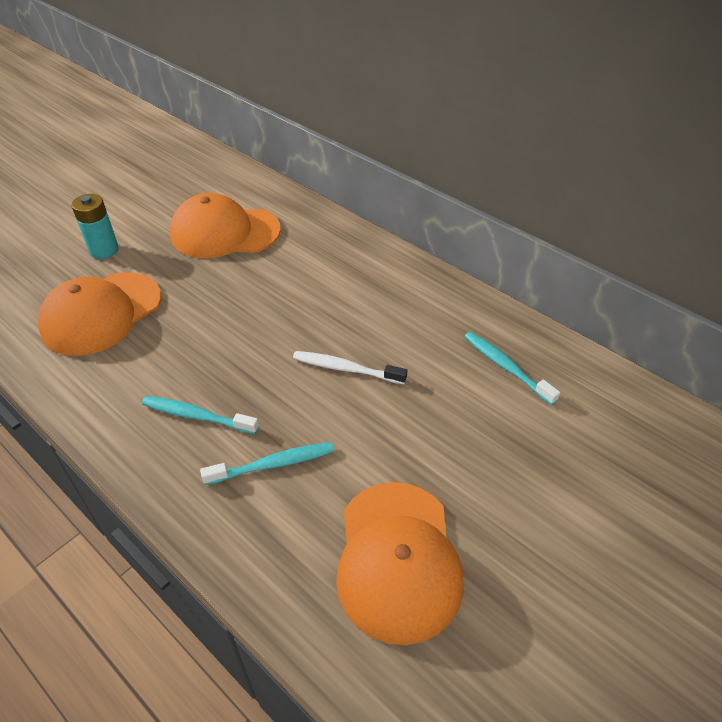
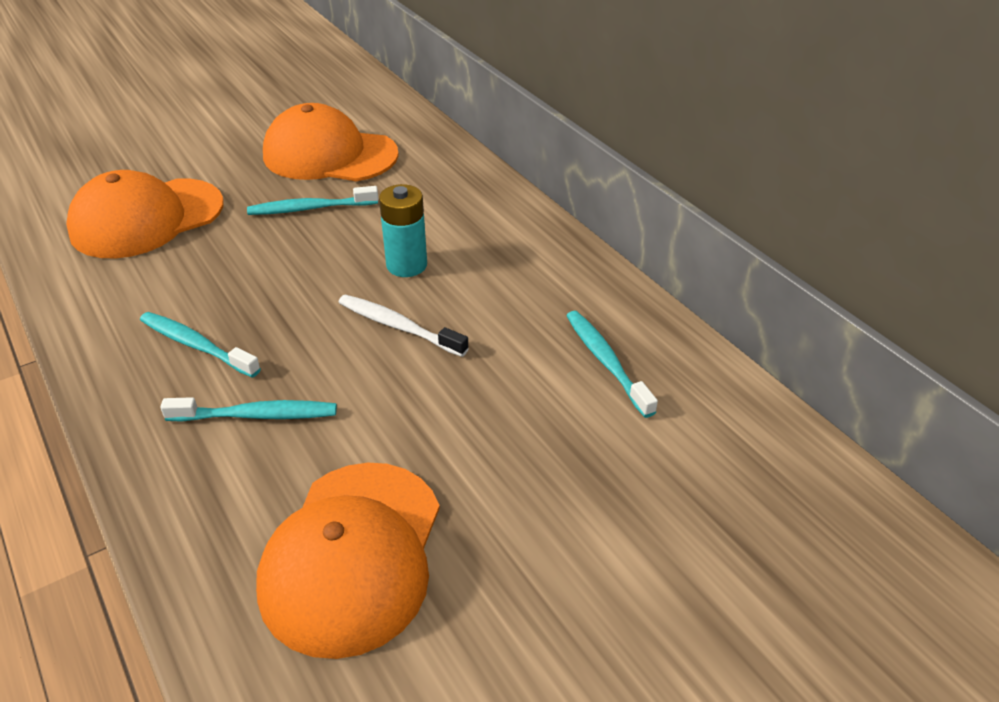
camera: 15 degrees right, 5 degrees down
(104, 250) = (184, 153): turquoise battery -> turquoise battery (406, 265)
(231, 282) = (310, 208): none -> turquoise toothbrush

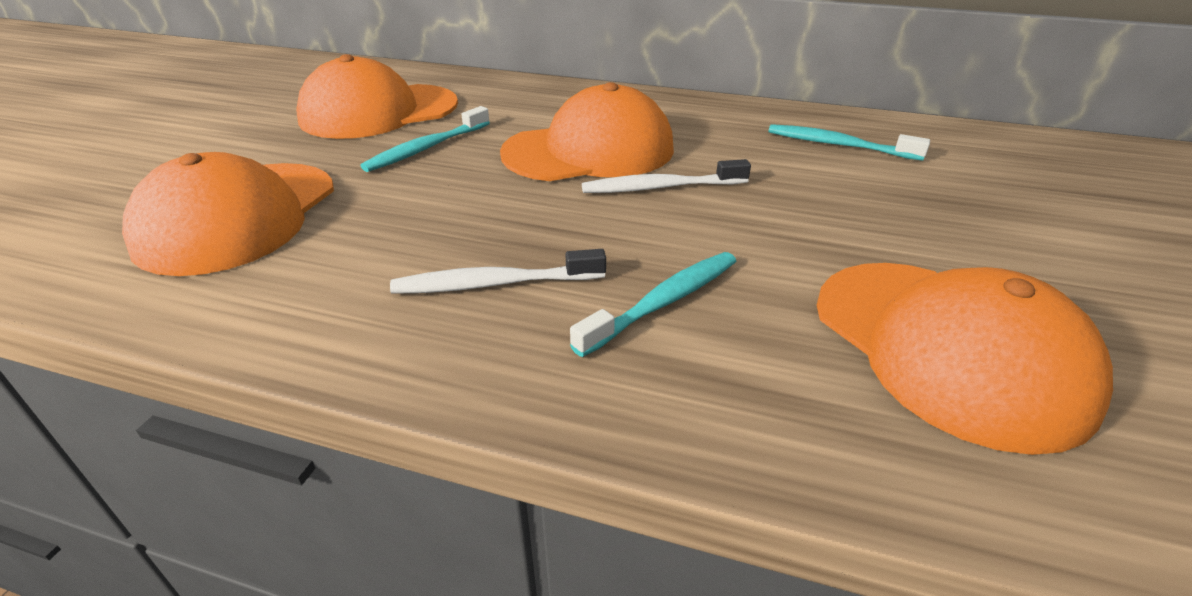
camera: 40 degrees left, 5 degrees down
(196, 345) = (494, 284): turquoise toothbrush -> white toothbrush
(406, 265) = (589, 151): turquoise battery -> orange cap

